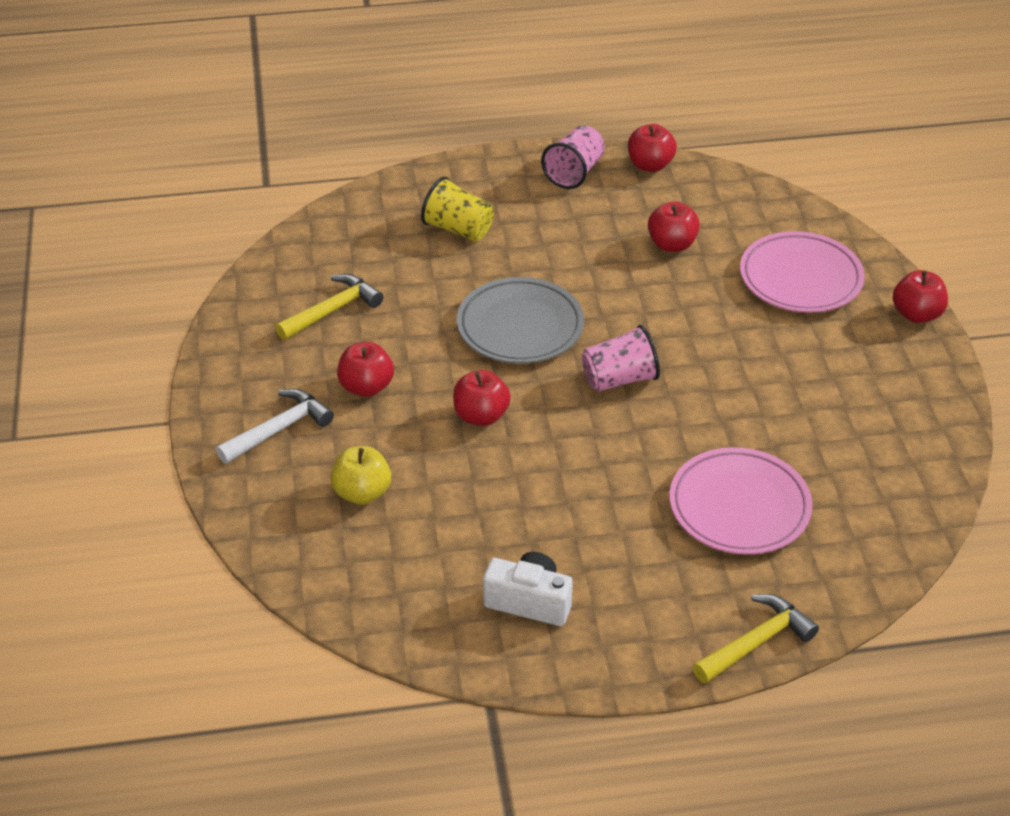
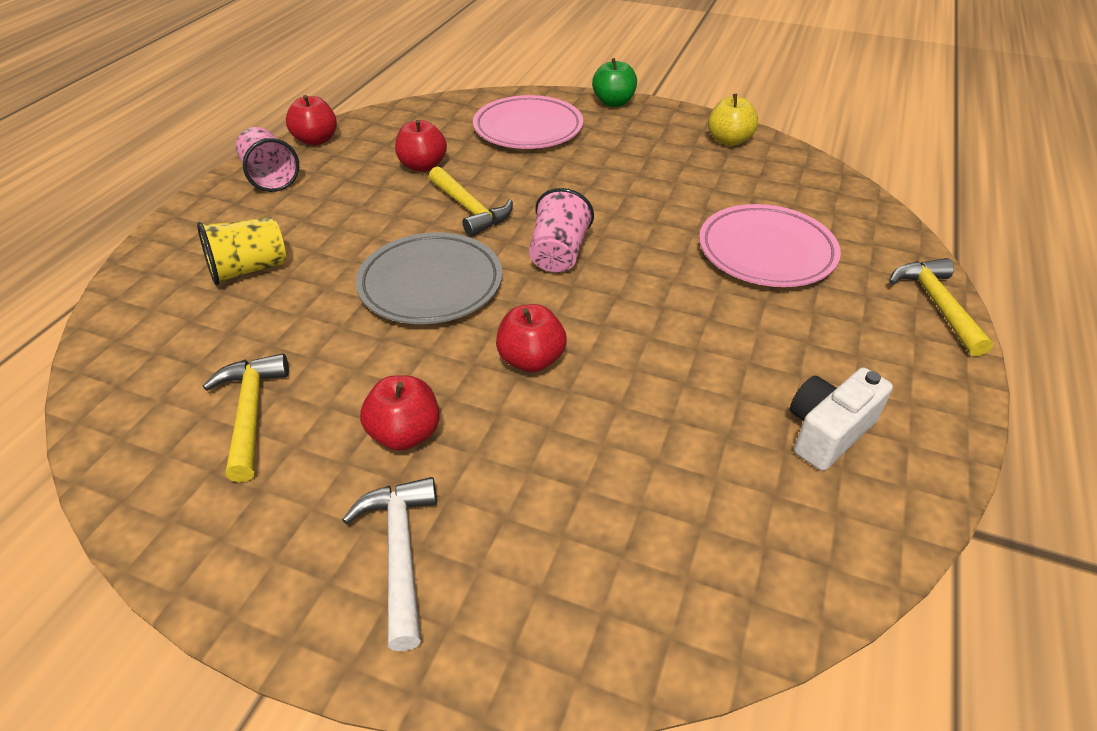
camera: 60 degrees left, 0 degrees up
(362, 493) = (576, 510): yellow apple -> yellow apple (729, 141)
(634, 302) = (470, 209): none -> yellow hammer
(916, 314) = (613, 102): red apple -> green apple

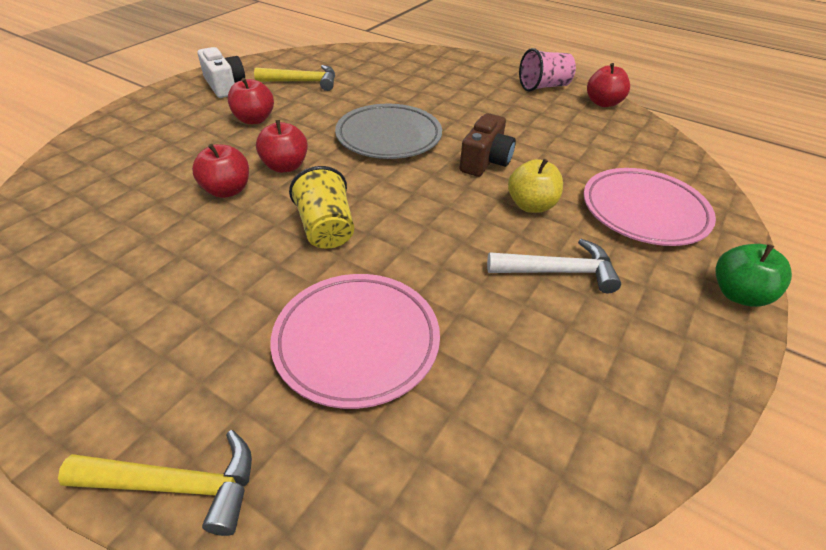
camera: 100 degrees right, 0 degrees up
(249, 269) = (430, 81): yellow cup -> yellow cup (326, 229)
(400, 553) = (178, 114): white hammer -> white hammer (558, 271)
(423, 166) = (560, 145): red apple -> red apple (227, 190)
(470, 209) = (485, 161): yellow hammer -> brown camera
(558, 254) = (405, 196): pink cup -> none
(729, 141) = (640, 396): yellow apple -> yellow apple (531, 205)
(827, 432) = (102, 294): white camera -> white camera (225, 86)

